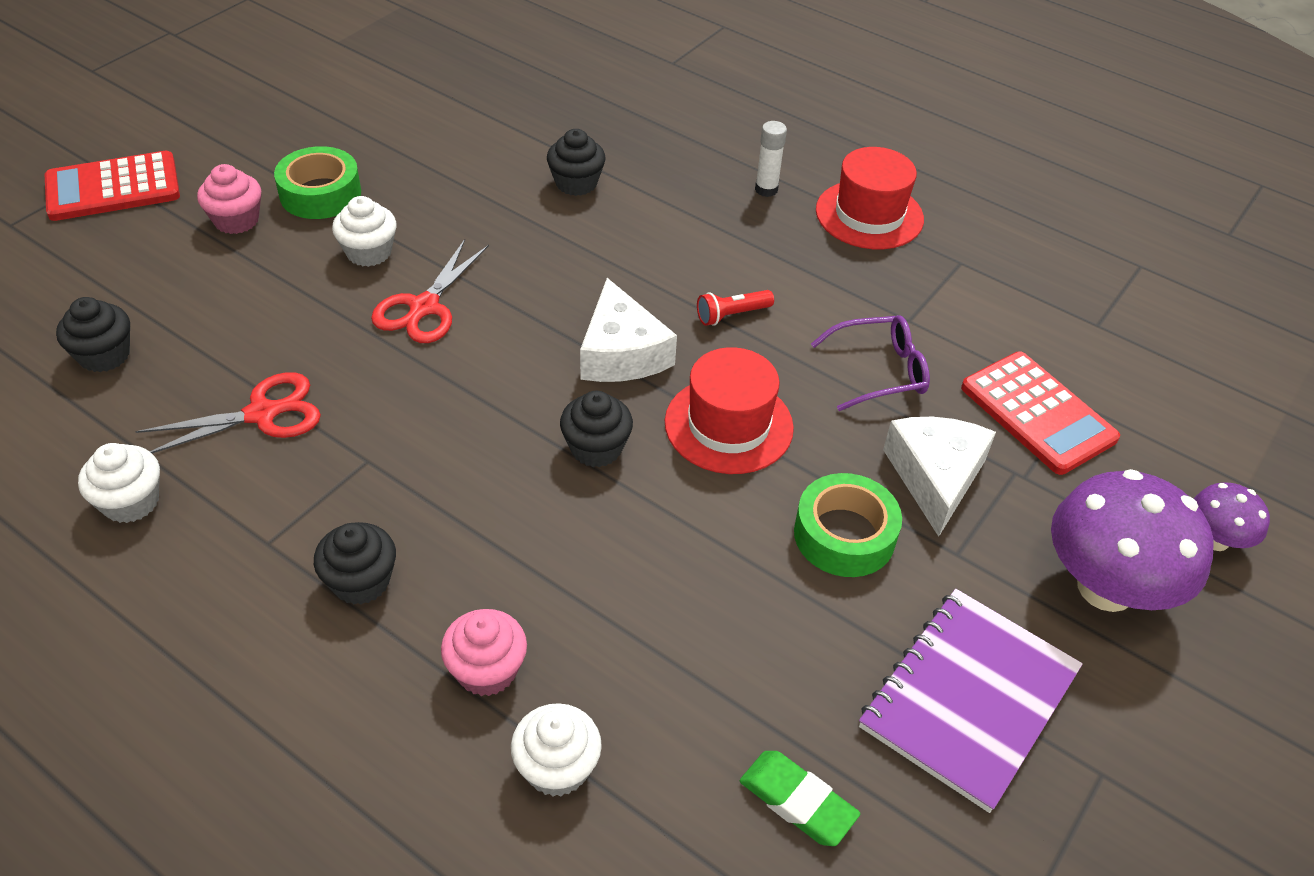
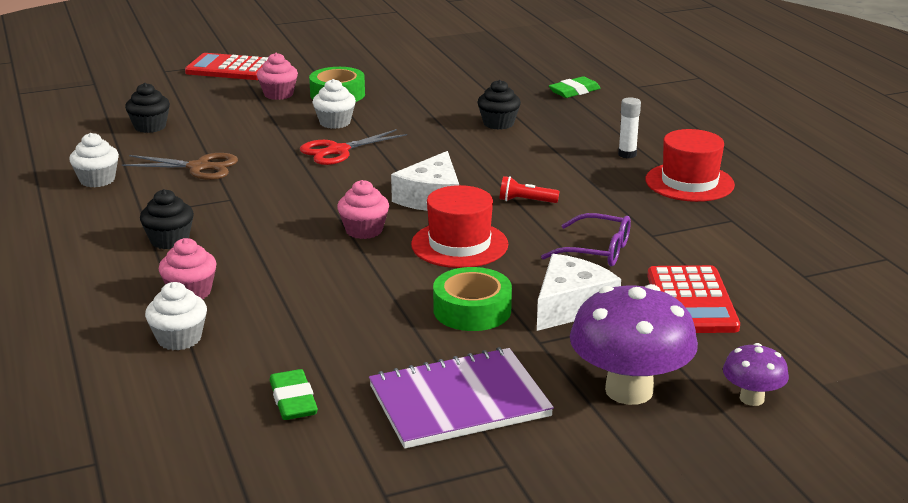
camera: 35 degrees right, 20 degrees down
(262, 414) = (199, 167): red scissors -> brown scissors
(596, 448) = (364, 230): black cupcake -> pink cupcake
(611, 94) = (574, 91): none -> green eraser

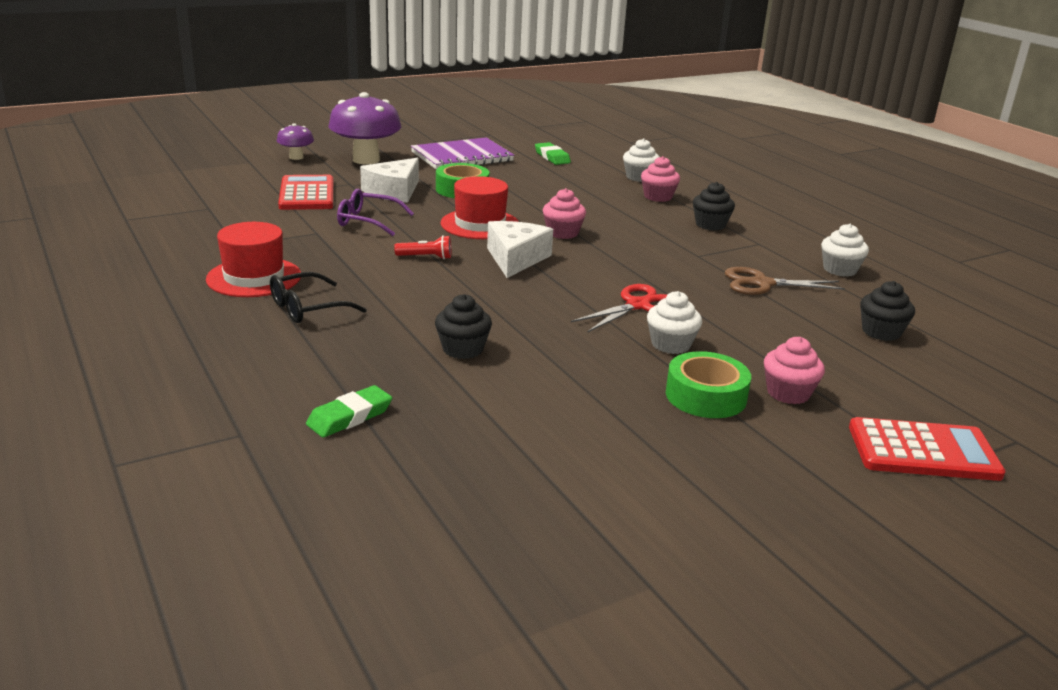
camera: 170 degrees right, 0 degrees up
(627, 154) = (308, 308): white glue stick -> black glasses

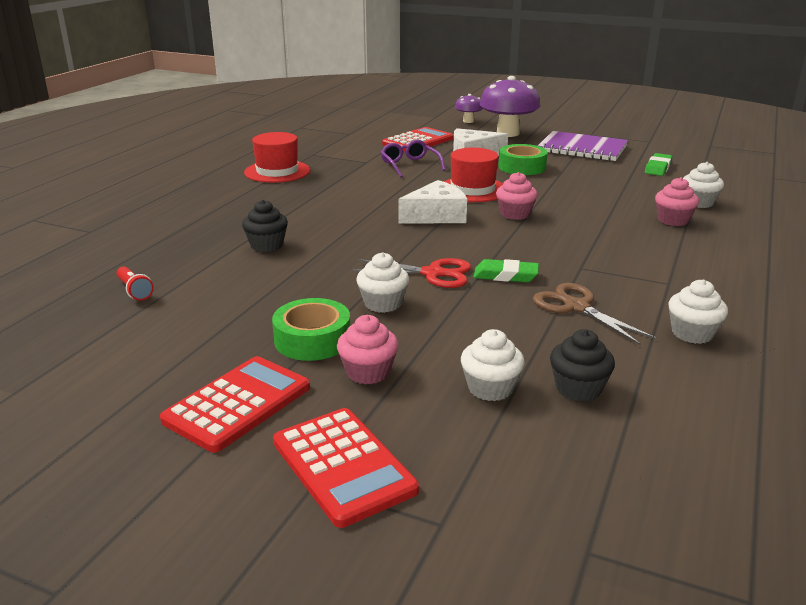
camera: 55 degrees right, 0 degrees up
(308, 308) = (258, 194): black glasses -> none
(349, 416) = (138, 247): green eraser -> green eraser (505, 275)
(426, 257) = (386, 194): red flashlight -> red flashlight (134, 291)
(710, 225) = (661, 254): black cupcake -> none
(791, 465) = (238, 404): none -> red calculator
(855, 359) = (490, 388): none -> white cupcake

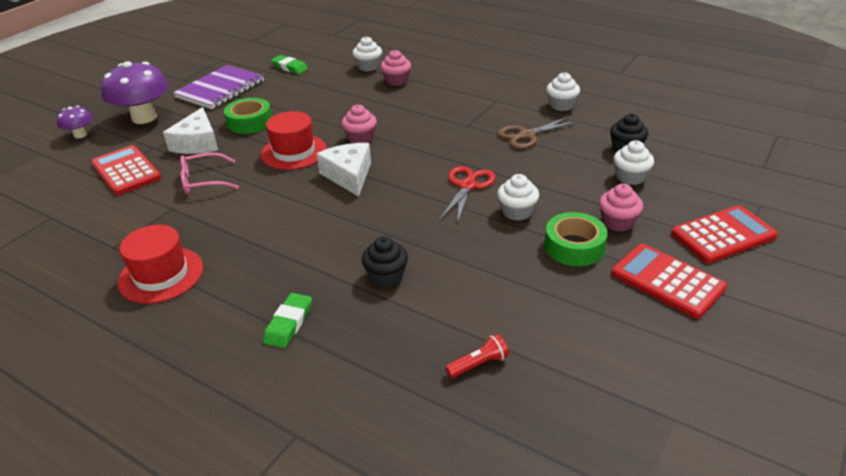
camera: 80 degrees left, 10 degrees up
(410, 165) = (203, 181): purple glasses -> pink glasses
(505, 275) = (476, 155): green eraser -> green eraser (288, 323)

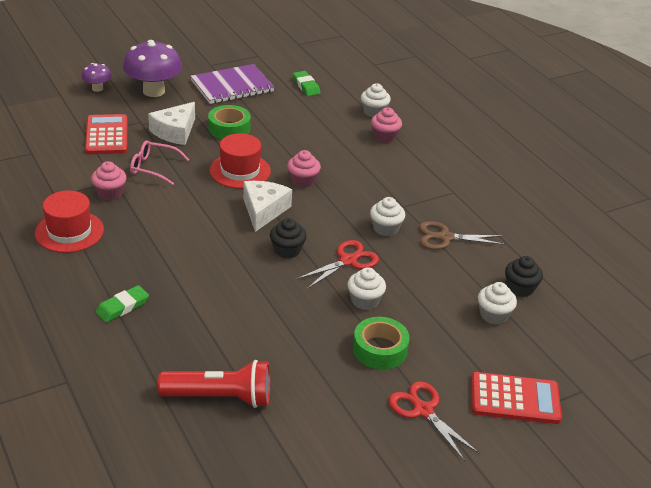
camera: 25 degrees right, 0 degrees up
(386, 276) = (217, 305): black cupcake -> black cupcake (287, 250)
(478, 364) = (220, 397): red flashlight -> red flashlight, size x2.11
(561, 105) = (508, 222): white cupcake -> white cupcake (385, 228)
(617, 222) = (437, 347): pink cupcake -> pink cupcake (110, 193)
(667, 281) = (423, 410): red calculator -> red scissors

